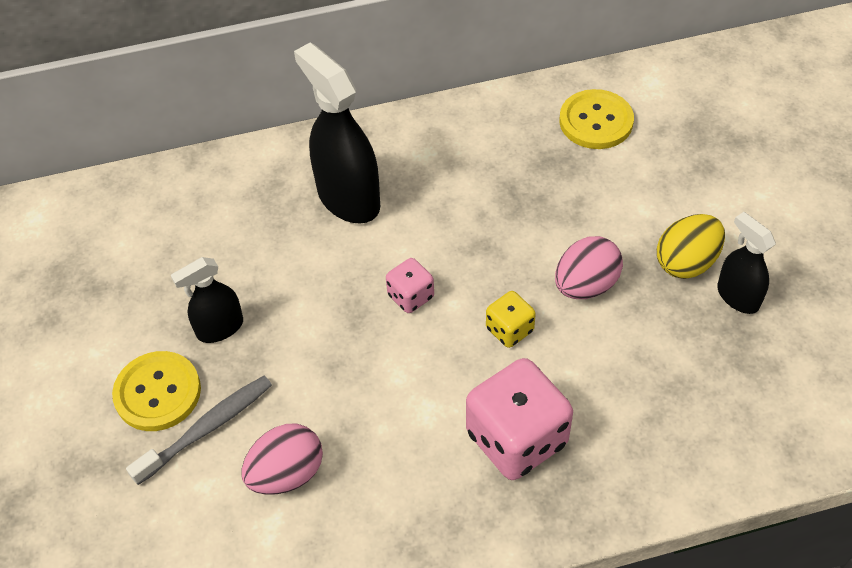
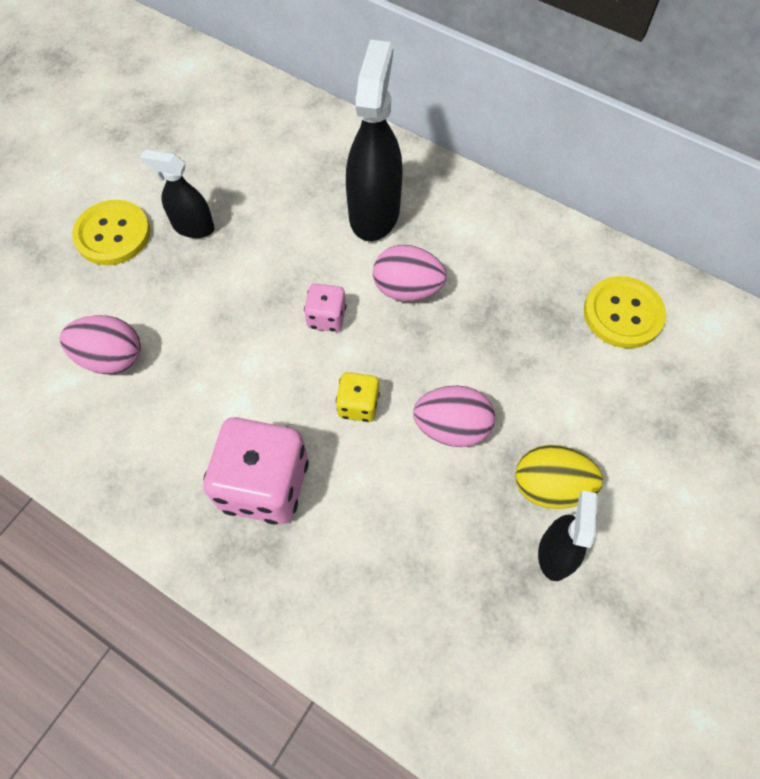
camera: 45 degrees right, 10 degrees up
(207, 428) = (109, 283): grey toothbrush -> none
(441, 227) = (407, 289): none -> pink egg

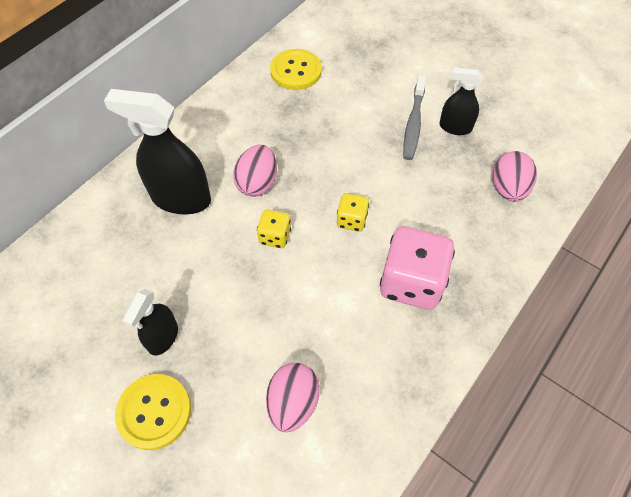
camera: 85 degrees left, 5 degrees down
(326, 317) = (275, 236): pink dice -> yellow dice
(452, 427) = (371, 168): pink egg -> pink egg (508, 189)
(550, 486) = (413, 124): yellow egg -> grey toothbrush

